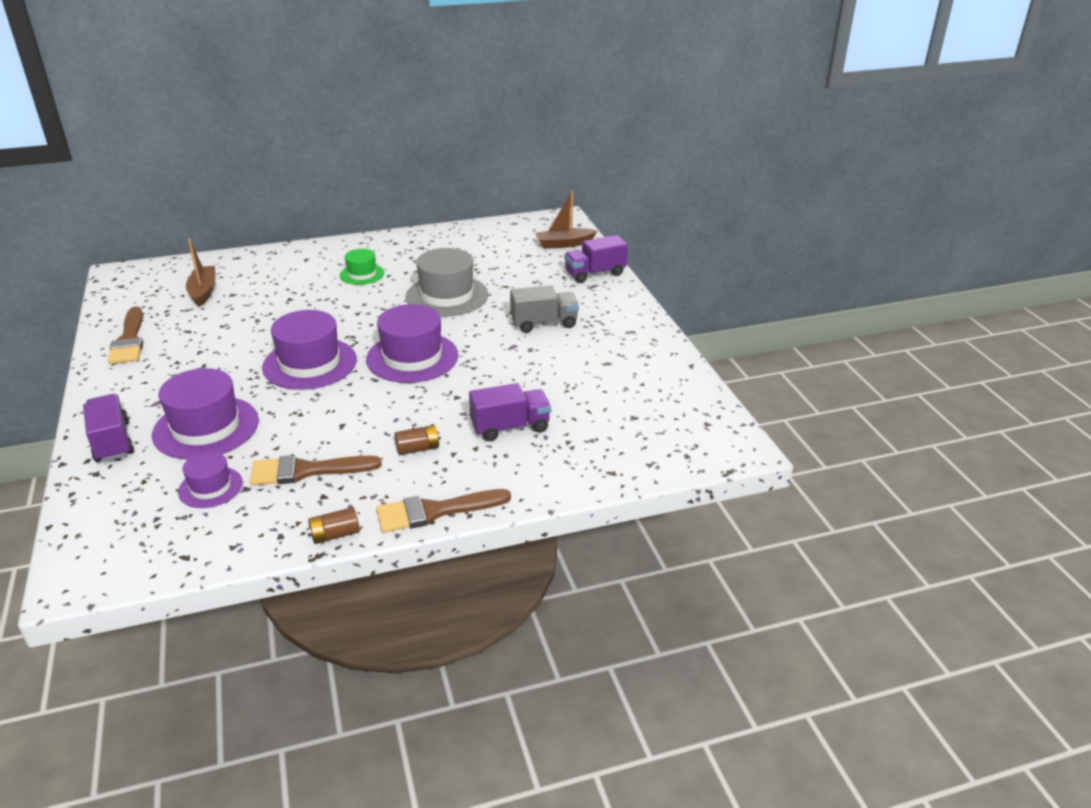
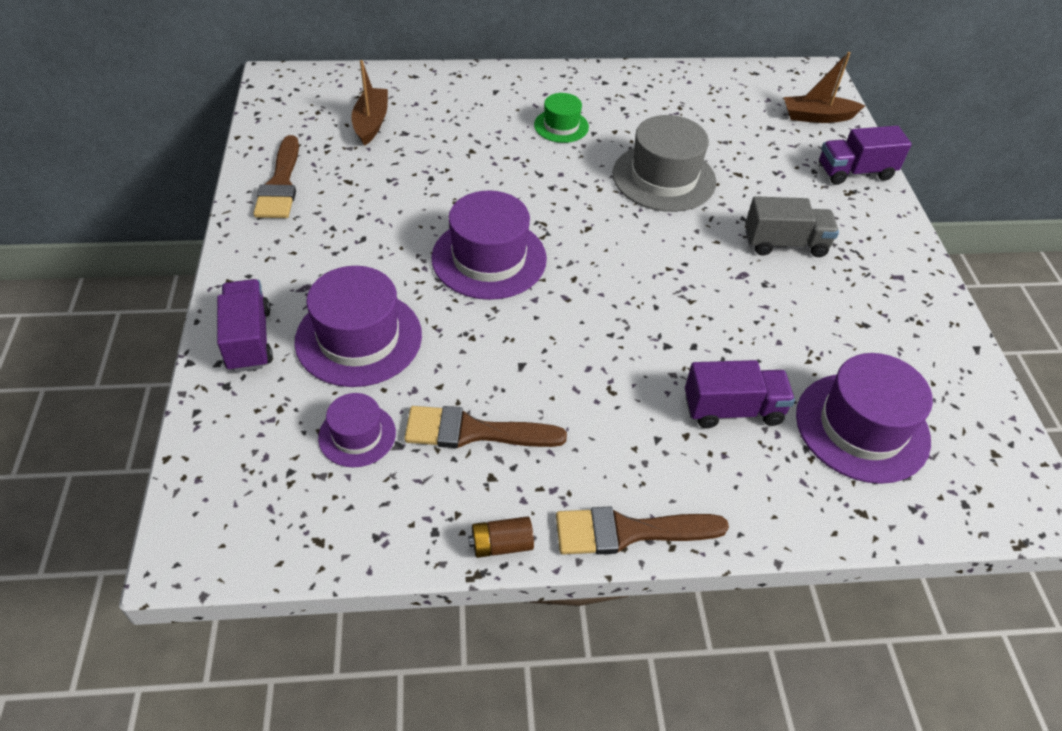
camera: 10 degrees right, 15 degrees up
(412, 357) = (615, 270): purple hat -> purple hat (862, 427)
(418, 448) = (613, 422): brown battery -> none

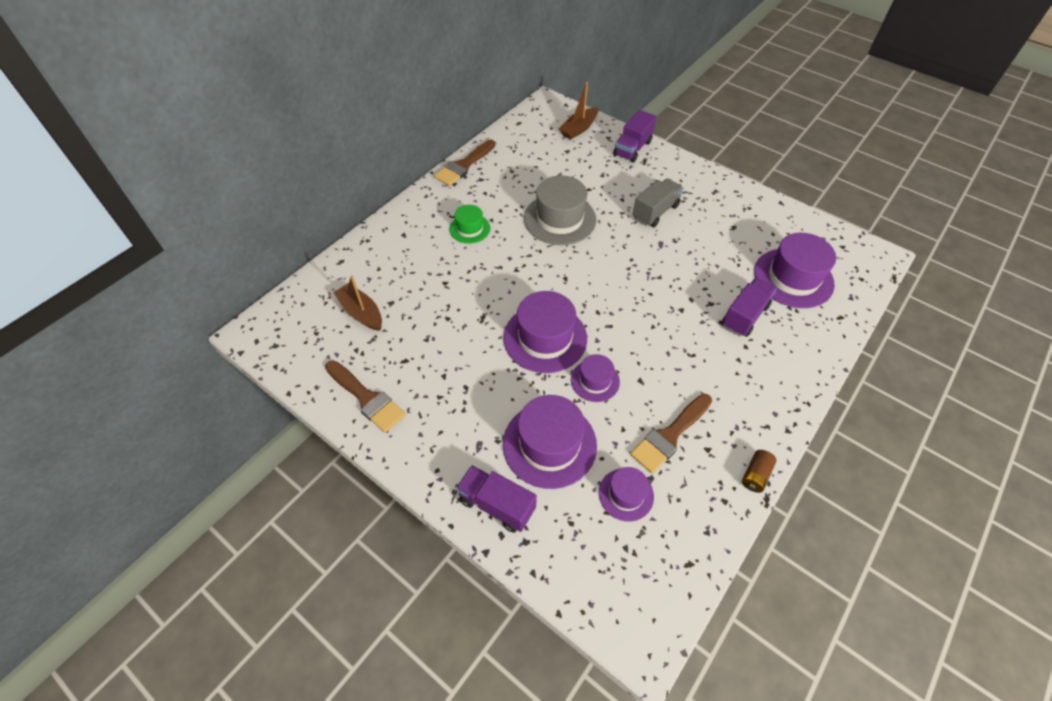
camera: 45 degrees left, 5 degrees up
(478, 328) = (595, 380): none -> purple hat
(628, 532) = (787, 414): brown brush -> brown brush (464, 165)

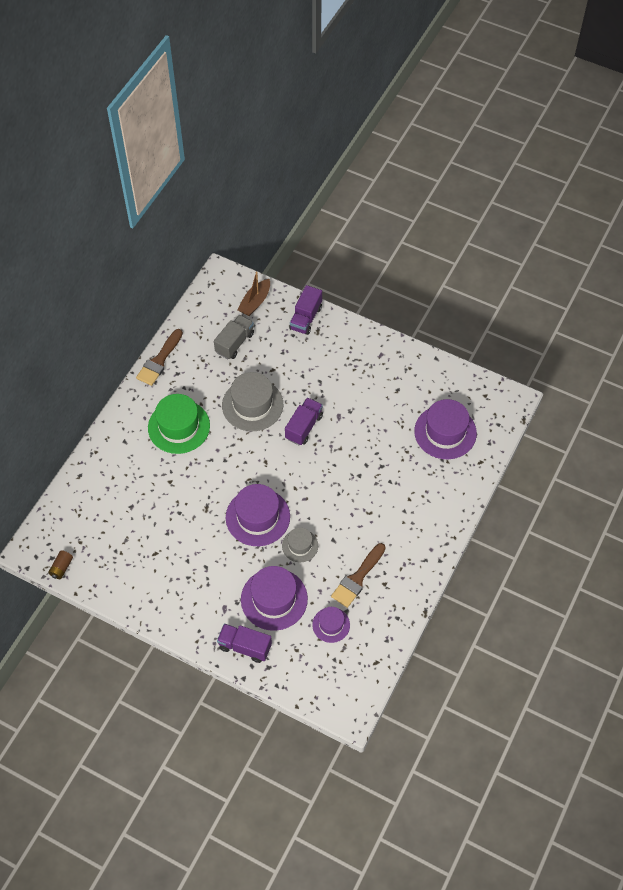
camera: 10 degrees left, 5 degrees up
(361, 312) = (110, 519): brown boat -> none
(367, 398) = (135, 587): brown brush -> none
(470, 228) = (179, 426): green hat -> green hat, size x1.79
(595, 380) = (300, 545): purple hat -> grey hat
(655, 212) = (331, 385): grey truck -> grey truck (234, 343)
(744, 316) = (408, 473): purple truck -> purple truck (304, 427)
(755, 475) = (417, 596): brown battery -> brown battery (61, 568)

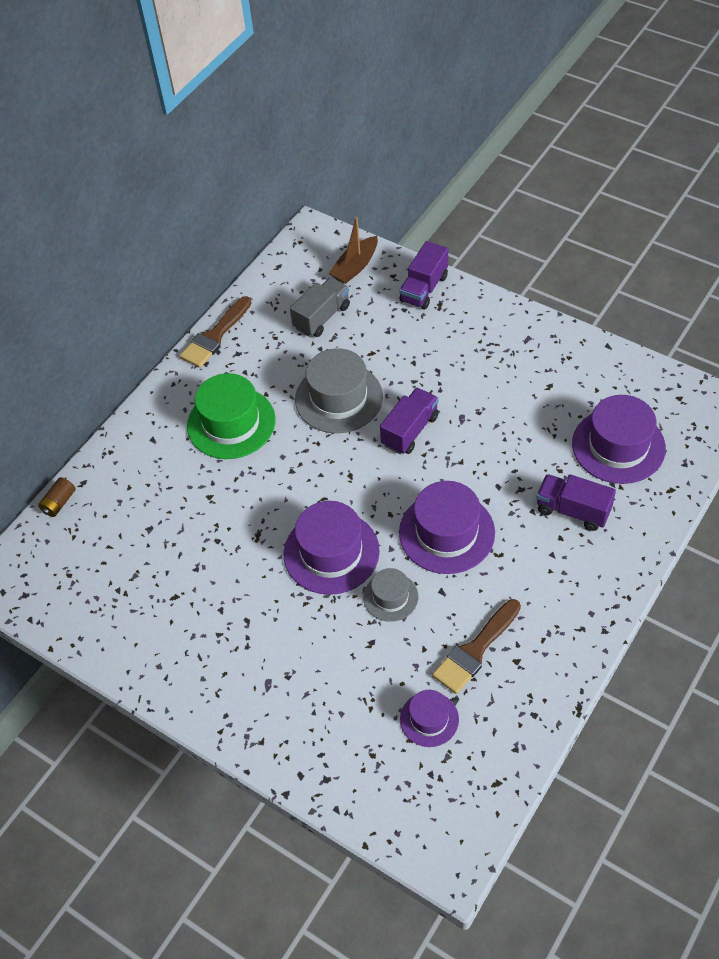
camera: 10 degrees right, 5 degrees down
(61, 568) = (36, 610): brown battery -> brown battery (59, 503)
(245, 647) = (293, 744): purple truck -> purple truck (573, 510)
(274, 599) = (344, 674): purple hat -> purple hat (446, 532)

